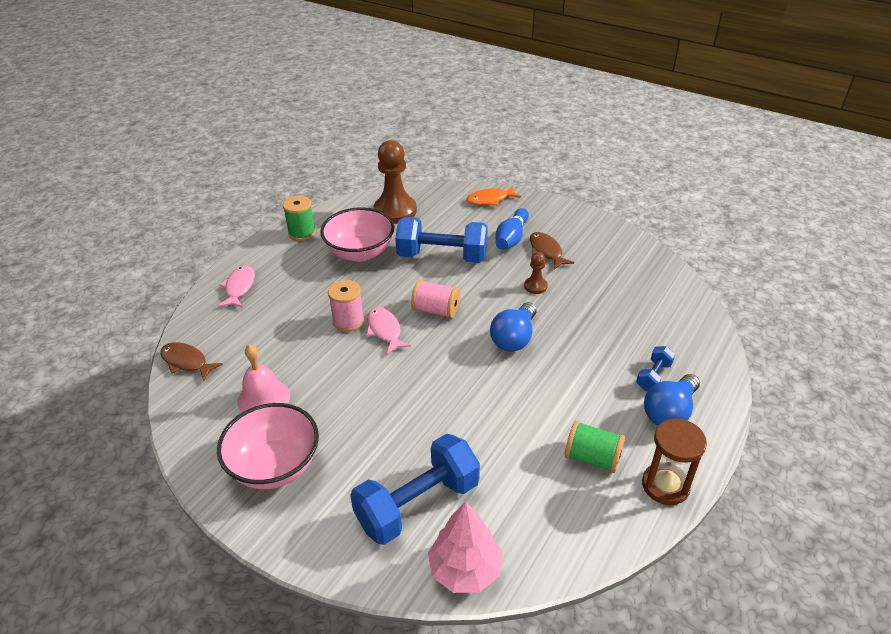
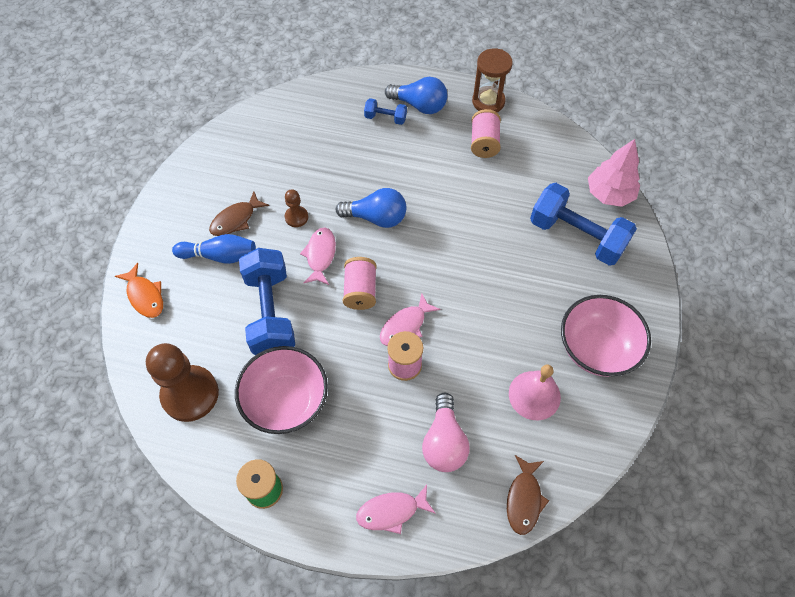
camera: 110 degrees left, 20 degrees up
(267, 328) = (444, 441): none -> pink light bulb
(486, 293) = (320, 255): none -> pink fish
(592, 458) = (484, 143): green spool -> pink spool

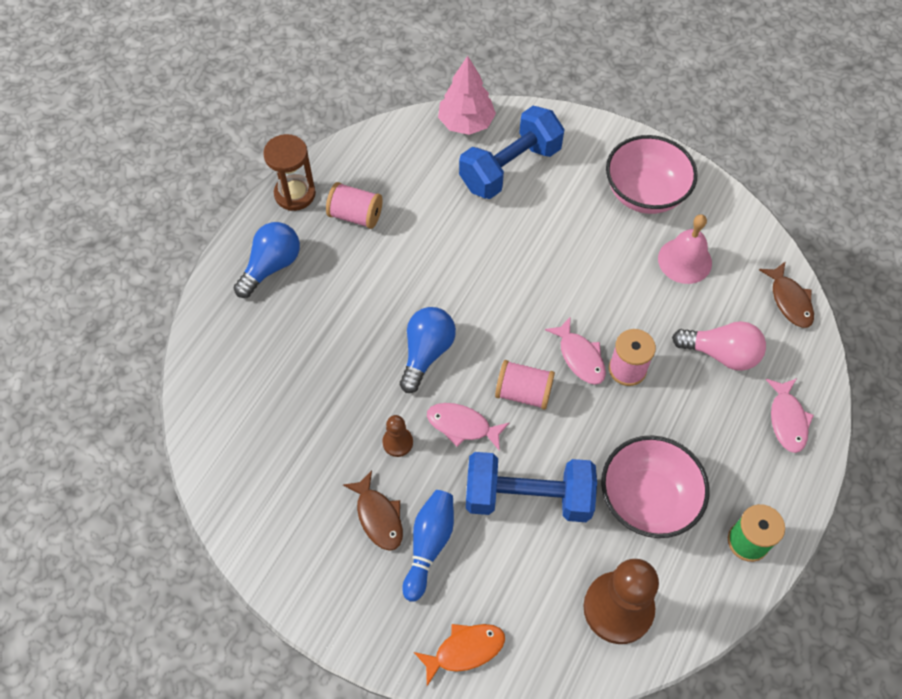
camera: 75 degrees left, 0 degrees up
(385, 118) = (277, 308): blue dumbbell -> none
(524, 499) = (789, 300): brown fish -> brown fish turned 45 degrees clockwise

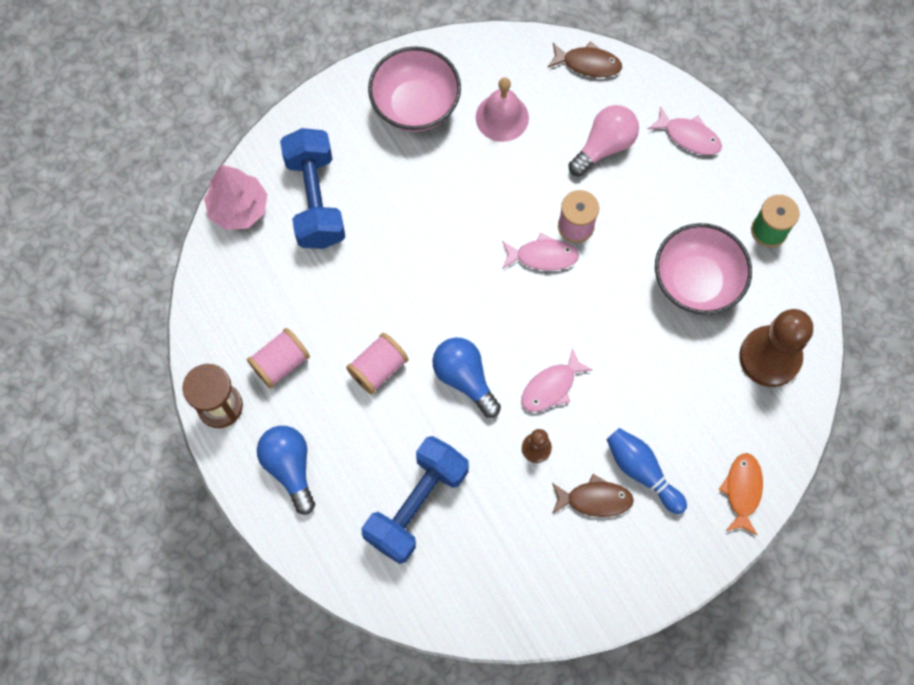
camera: 60 degrees left, 10 degrees up
(523, 392) = (549, 320): pink spool -> pink spool (378, 369)
(528, 497) = (644, 371): blue dumbbell -> blue dumbbell (417, 505)

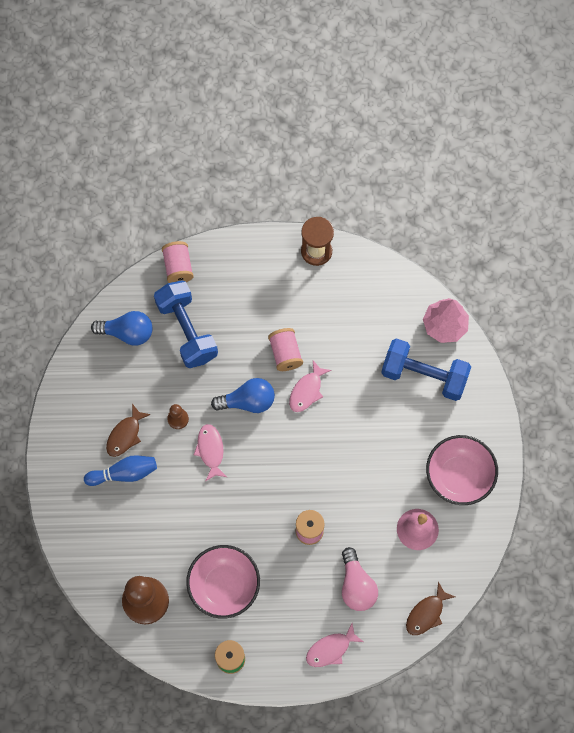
camera: 120 degrees right, 0 degrees up
(280, 363) = (323, 299): pink spool -> pink spool (178, 267)
(290, 468) = (254, 271): blue light bulb -> blue light bulb (127, 333)
(543, 256) = (300, 497): pink fish -> pink fish (307, 391)
(742, 491) = (74, 527): orange fish -> none

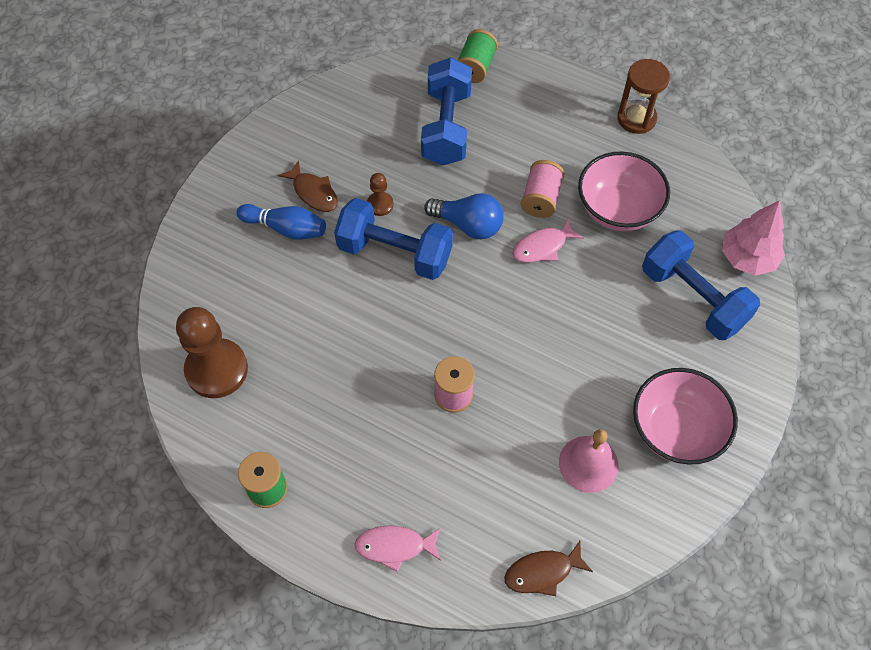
camera: 30 degrees right, 10 degrees down
(125, 435) = (313, 192): brown fish -> brown fish turned 105 degrees counterclockwise
(127, 333) = (382, 100): blue light bulb -> none
(178, 267) = (475, 67): pink spool -> green spool
(210, 450) = (394, 253): pink fish -> blue dumbbell
(224, 586) = (315, 402): pink bowl -> pink bowl (617, 209)
(356, 585) = (472, 488): pink light bulb -> none

